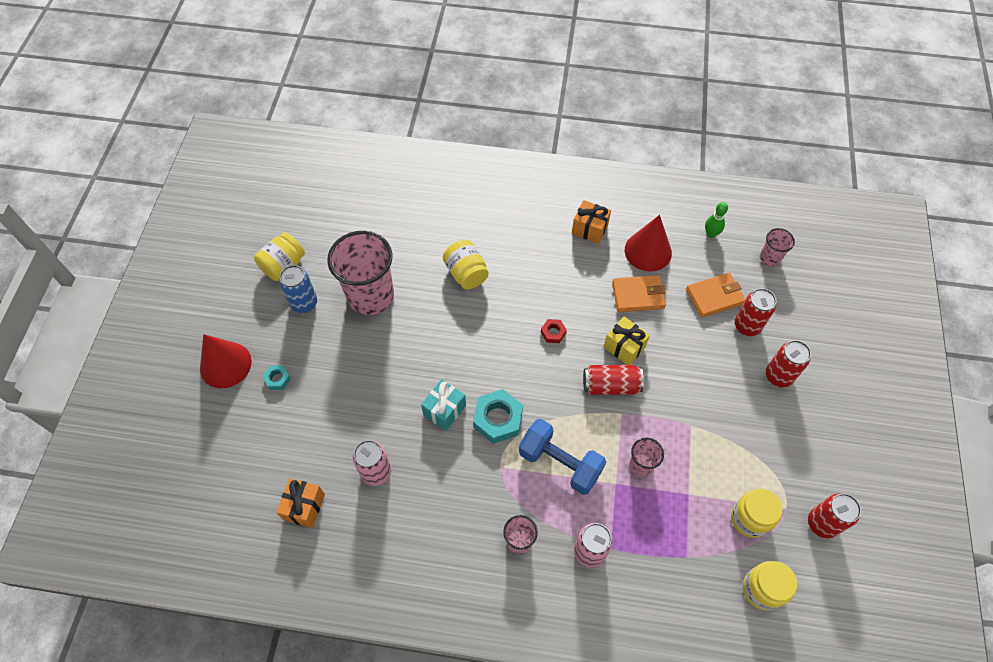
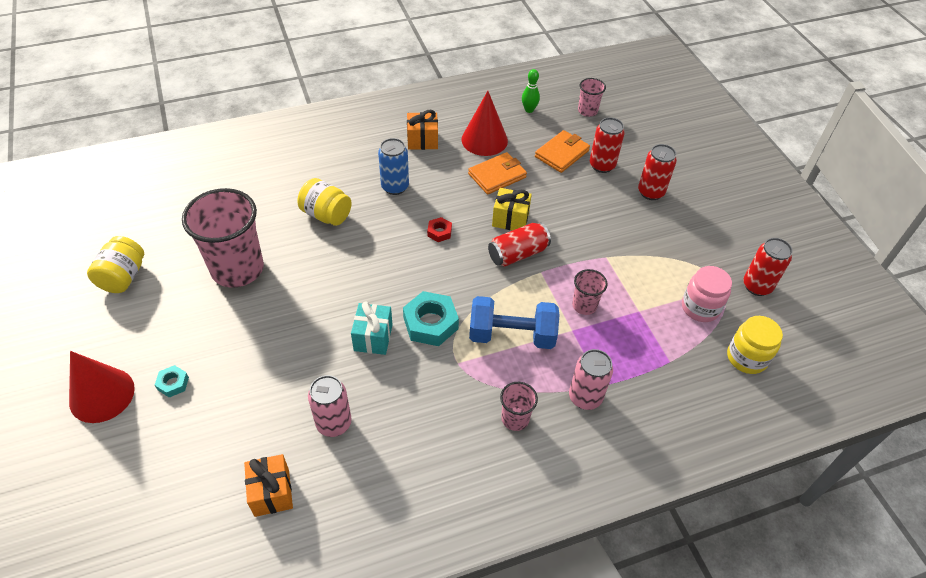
camera: 30 degrees left, 10 degrees down
(304, 303) = (166, 302): blue can -> blue can (395, 187)
(750, 518) = (700, 307): yellow jar -> pink jar

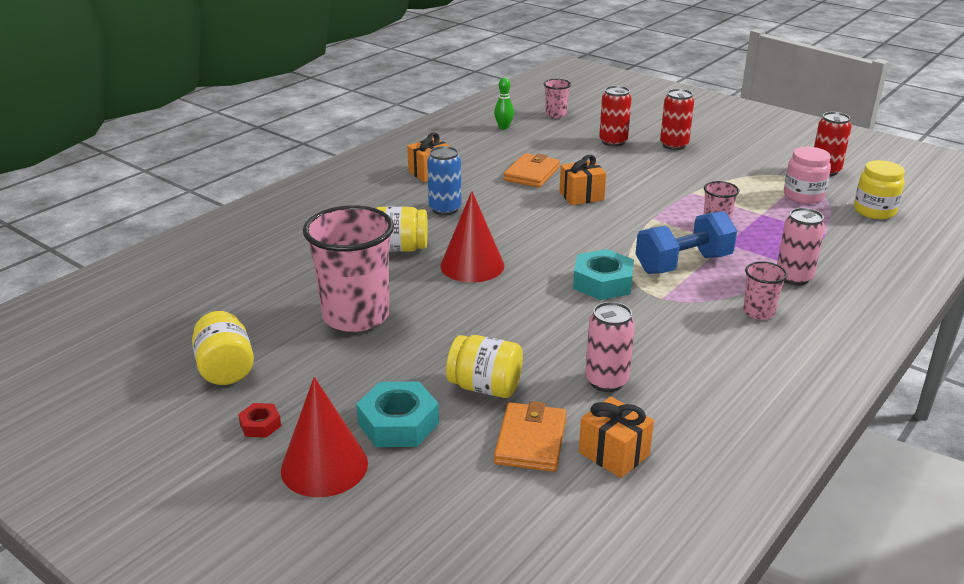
camera: 30 degrees left, 20 degrees down
(173, 383) = (398, 423): turquoise nut -> turquoise nut, size x1.93
(252, 382) = (485, 387): none -> yellow jar
(373, 337) = (563, 311): turquoise gift -> none
(439, 232) = (529, 224): red nut -> red nut (260, 425)
(484, 140) = (489, 156): red cone -> red cone (472, 265)
(510, 219) = (581, 196): yellow gift -> orange gift
(518, 254) = (617, 214): red can -> none
(562, 154) = (569, 145): orange wallet -> orange wallet (531, 441)

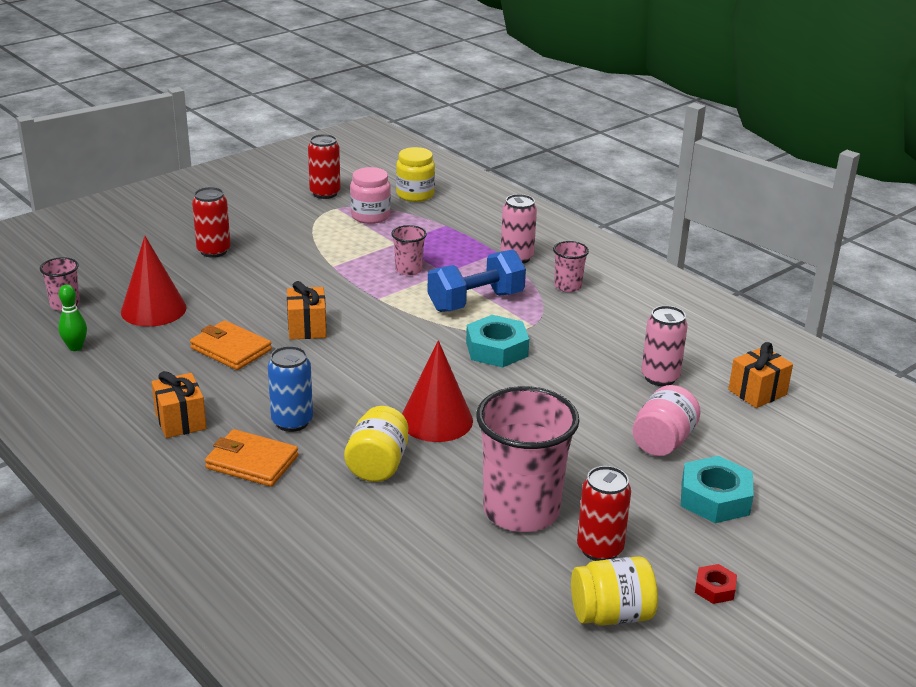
camera: 80 degrees left, 0 degrees up
(324, 466) = (777, 548): red cone -> red cone (153, 309)
(485, 387) = (663, 442): yellow jar -> pink jar
(531, 441) = (741, 429): orange wallet -> orange wallet (252, 462)
(613, 142) = (178, 283): red can -> red can (599, 549)
(683, 264) = (475, 302): blue dumbbell -> blue dumbbell turned 75 degrees clockwise

